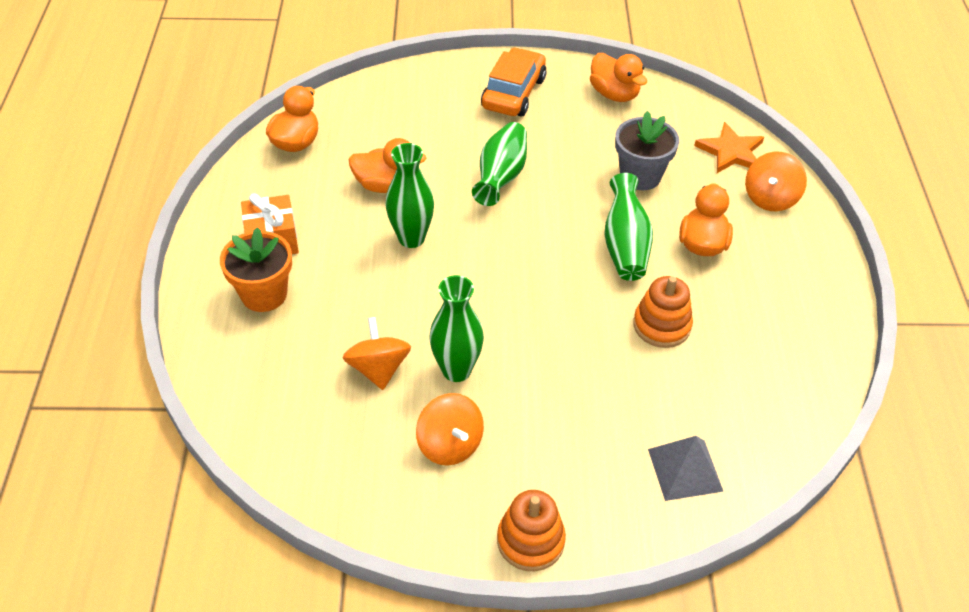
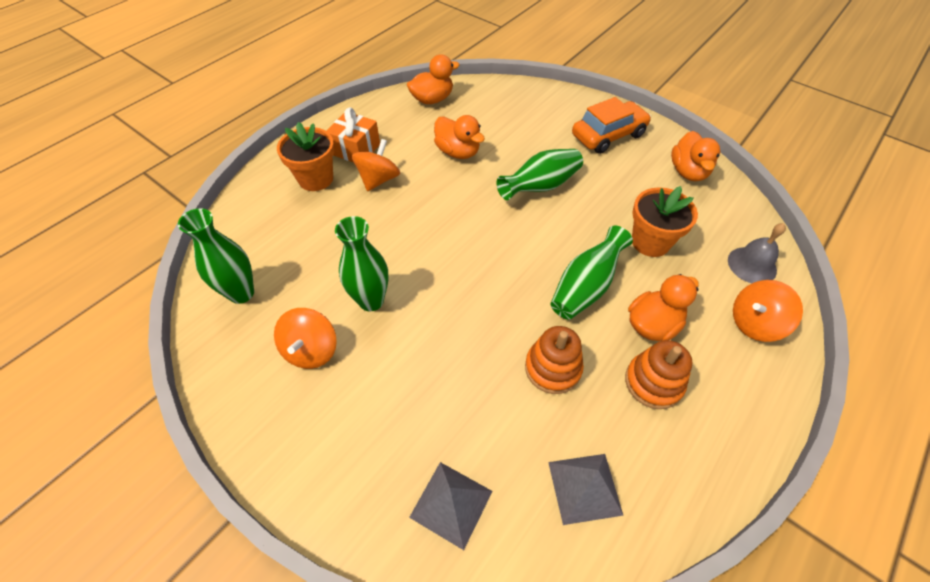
camera: 40 degrees right, 5 degrees up
(378, 368) = (326, 267): orange spinning top -> orange spinning top (378, 179)
(411, 238) = (438, 194): green vase -> green vase (241, 293)
(530, 540) = (283, 465): orange stacking toy -> orange stacking toy (653, 382)
(640, 176) = (650, 242): grey flower pot -> orange flower pot
(731, 152) = (752, 265): orange star -> grey bell
(762, 393) = (584, 488): none -> grey pyramid

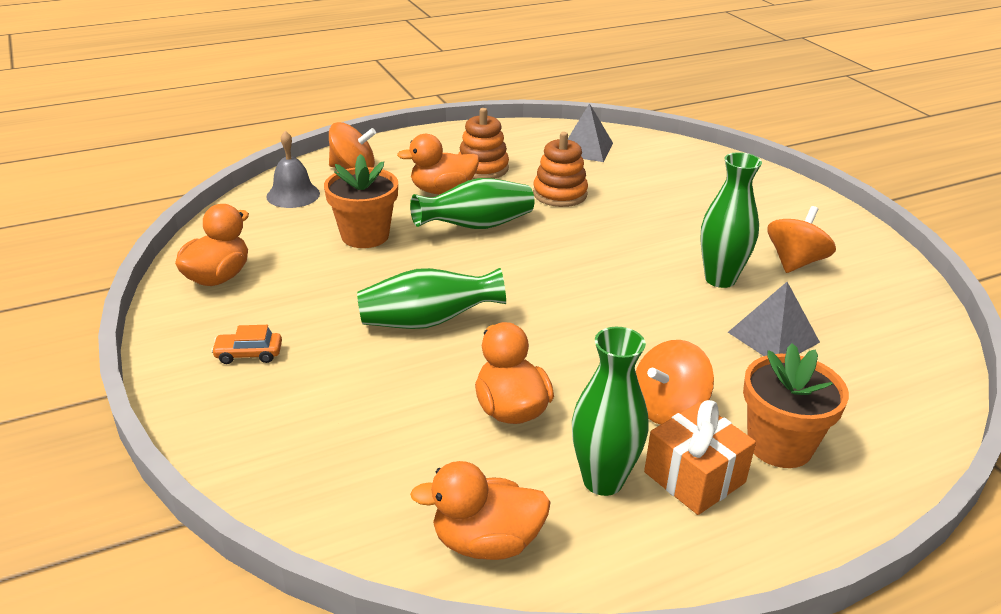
camera: 155 degrees left, 20 degrees down
(241, 293) = (886, 329): green vase -> green vase (603, 480)
(451, 504) = (687, 166): grey pyramid -> grey pyramid (773, 337)
(608, 135) = (249, 354): orange car -> orange car, size x0.48

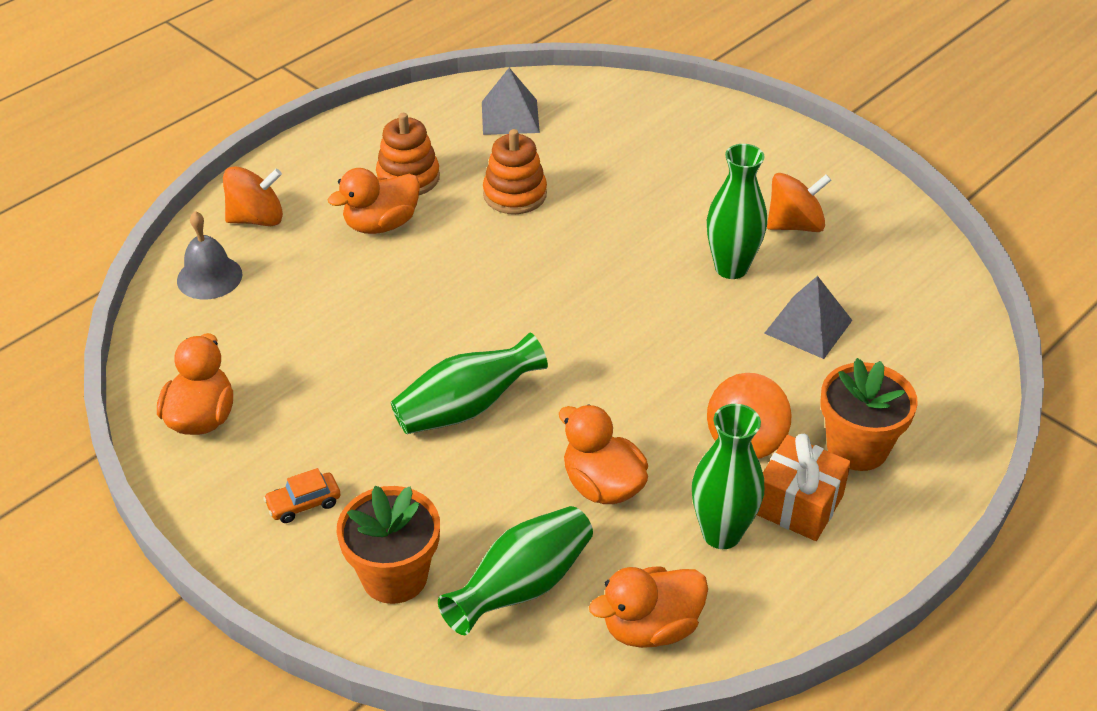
camera: 20 degrees left, 10 degrees up
(365, 236) = (331, 314): orange flower pot -> orange flower pot (394, 576)
(476, 226) = (447, 266): green vase -> green vase (522, 587)
(795, 262) = (795, 225): orange spinning top -> orange spinning top turned 60 degrees clockwise

